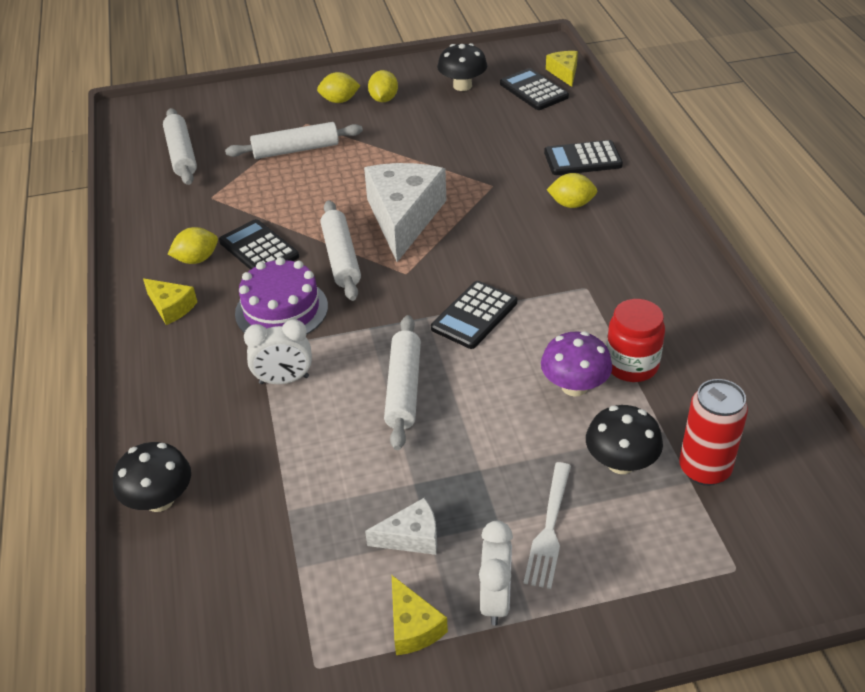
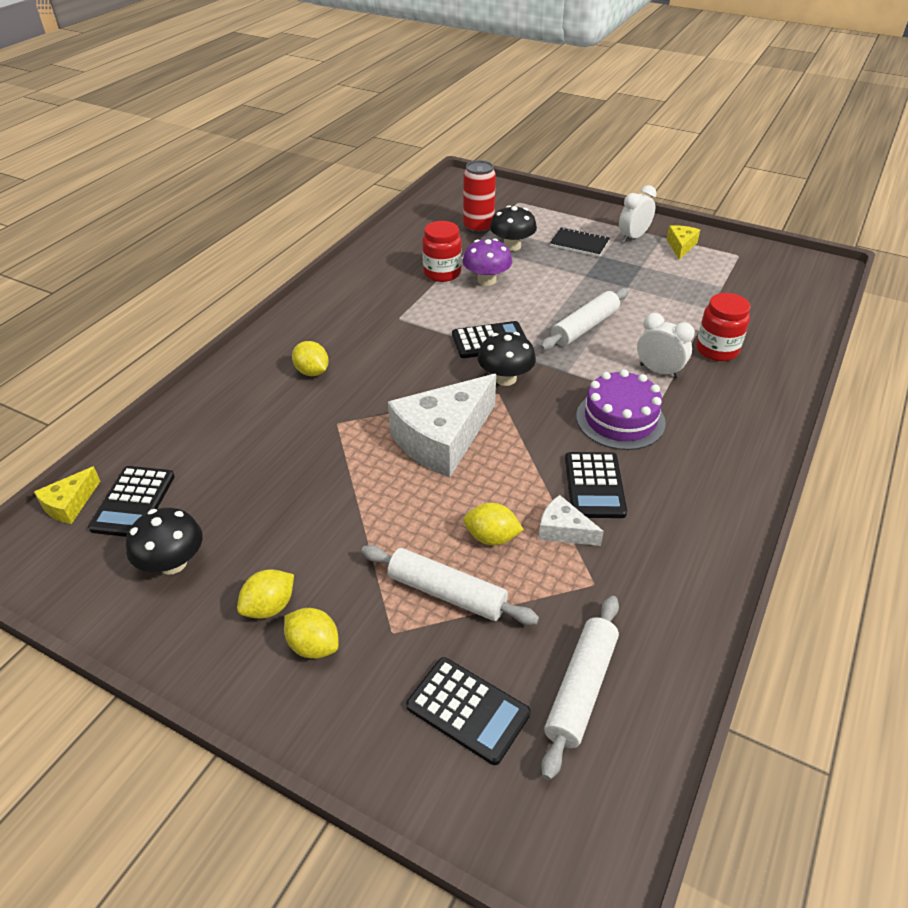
camera: 140 degrees left, 0 degrees up
(159, 500) = (789, 348): black mushroom -> black mushroom (505, 378)
(171, 307) = (713, 474): yellow cheese -> none
(197, 259) = (660, 510): yellow lemon -> yellow lemon (491, 537)
(241, 446) = (717, 350): none -> red jar
(341, 258) = (532, 434): white rolling pin -> none
(411, 537) = (650, 270): white cheese -> white cheese (563, 530)
(549, 528) = (579, 244): white fork -> black notebook
(582, 159) = (238, 401): black calculator -> black calculator (468, 710)

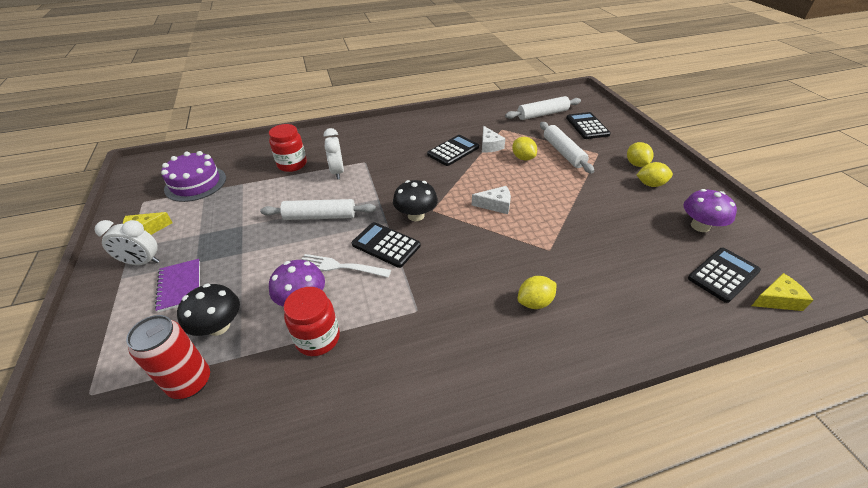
camera: 135 degrees left, 0 degrees up
(173, 563) = (700, 226): black mushroom -> purple mushroom
(312, 372) = (534, 302): yellow lemon -> yellow lemon turned 60 degrees clockwise
(443, 439) = (495, 205): white cheese -> white cheese, size x0.47
(498, 309) = (340, 267): none -> white fork
(579, 244) = (180, 286): black notebook -> purple notebook
(620, 419) = (397, 165): purple cake -> purple cake (195, 183)

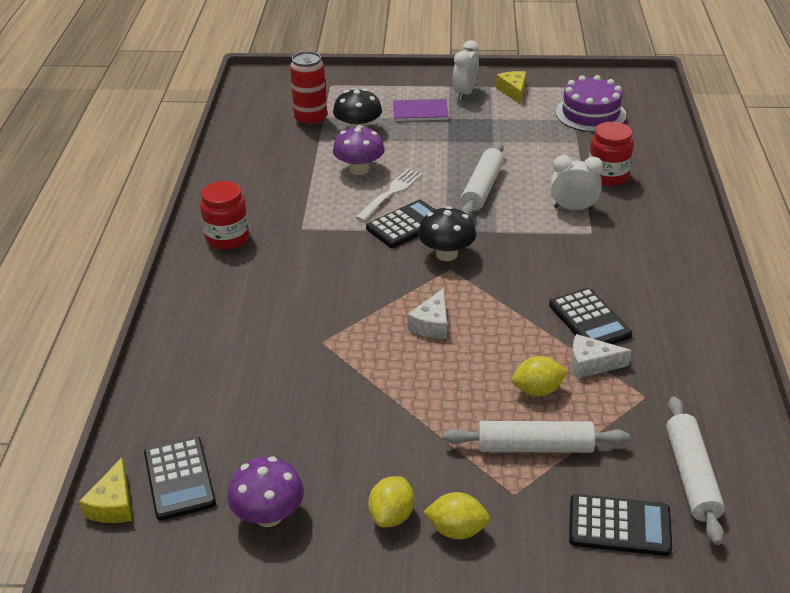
camera: 110 degrees right, 5 degrees down
(318, 338) = (310, 174): red jar -> red jar (227, 238)
(534, 302) = (257, 303): yellow lemon -> none

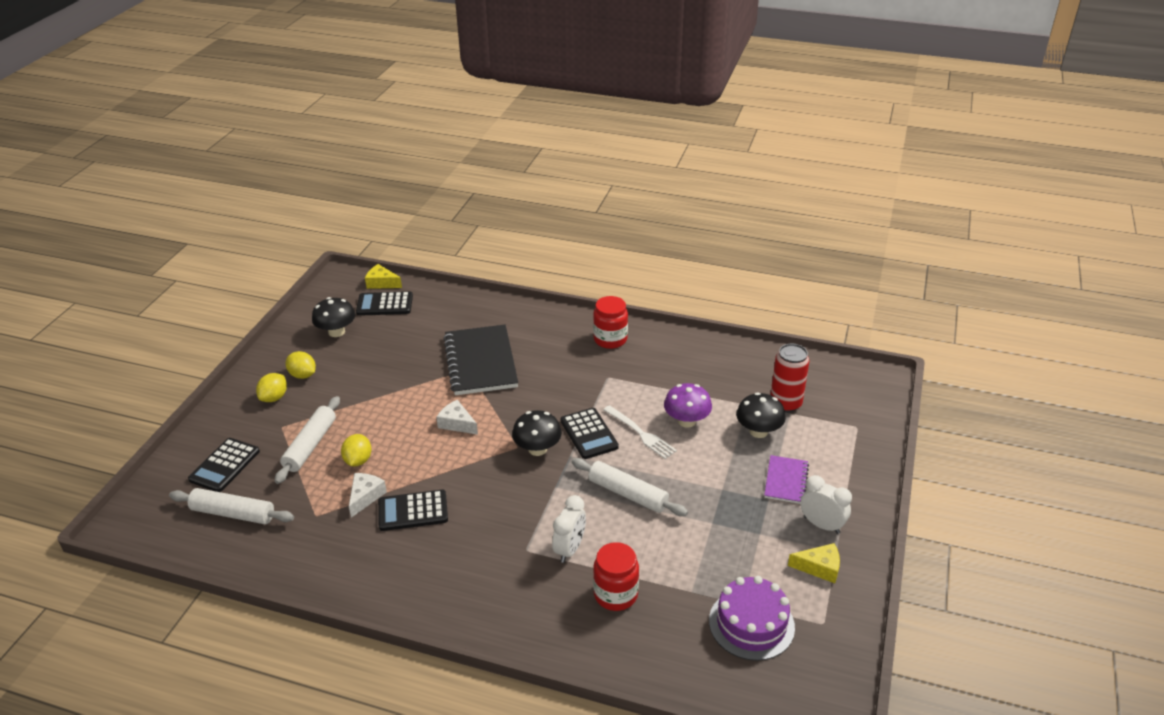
camera: 105 degrees right, 0 degrees up
(268, 515) = (336, 332): purple mushroom -> black mushroom
(303, 334) = (480, 362): none -> black notebook

